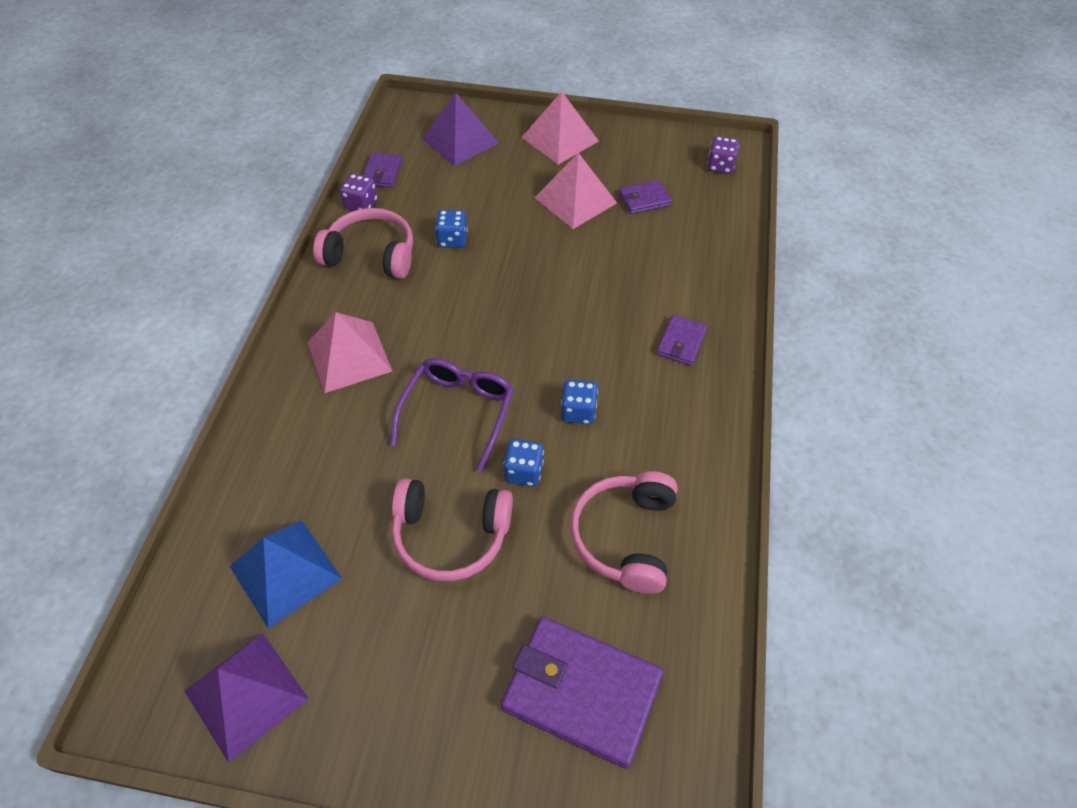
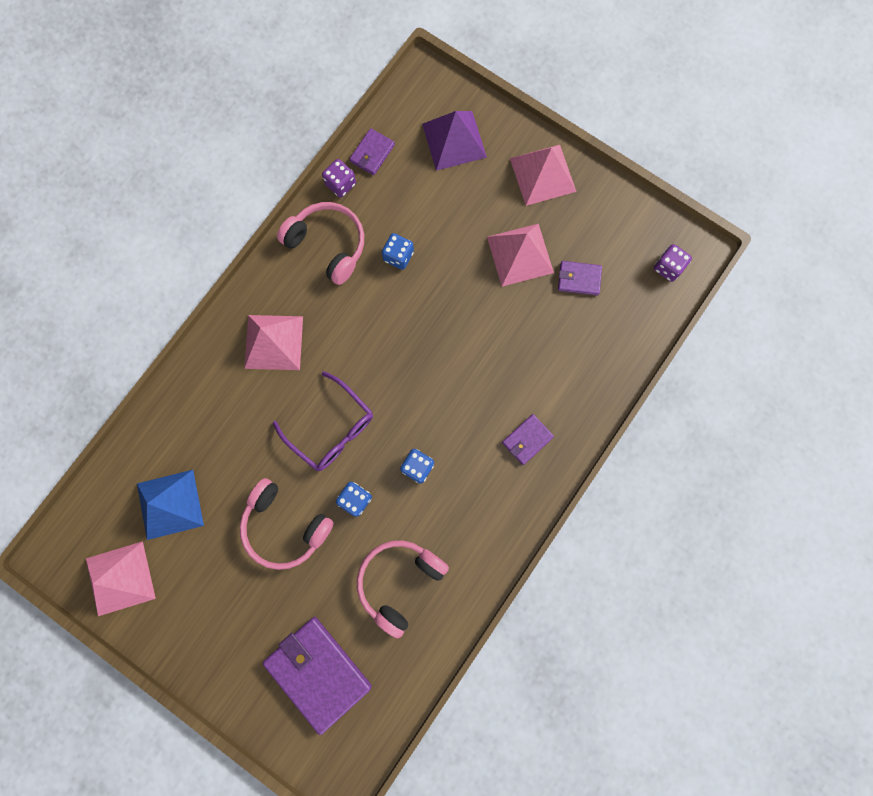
camera: 25 degrees right, 25 degrees up
(246, 695) = (120, 578): purple pyramid -> pink pyramid
(458, 412) = (331, 428): purple glasses -> purple glasses turned 90 degrees clockwise

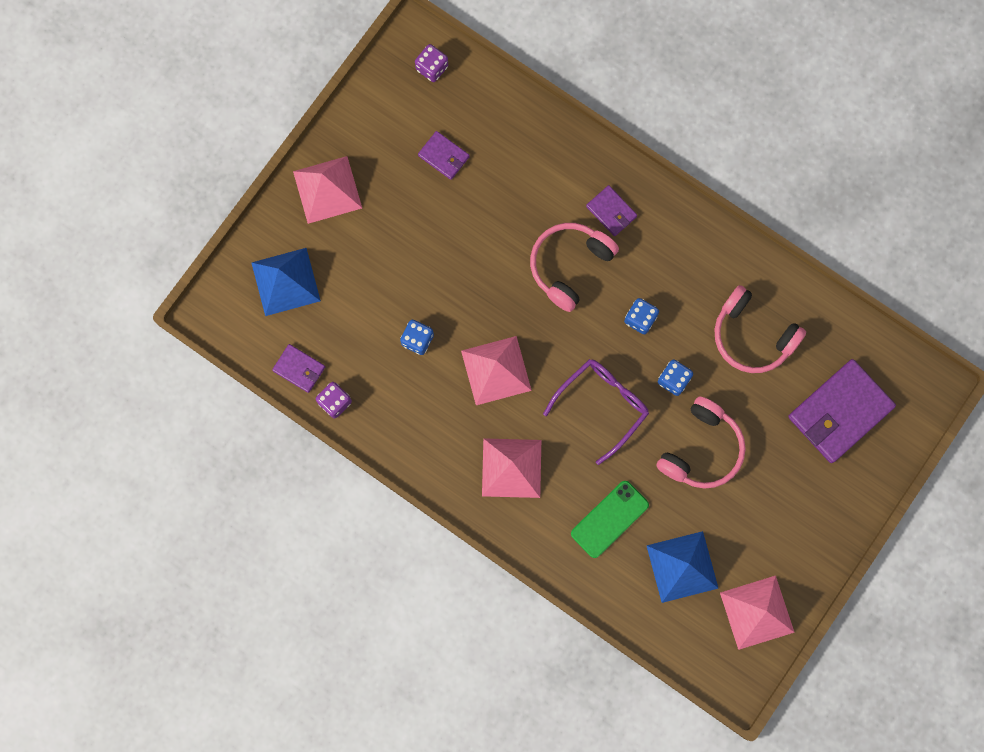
camera: 90 degrees left, 0 degrees up
(220, 434) = (609, 519): none -> green phone
(328, 245) = (404, 414): pink headphones -> pink headphones (569, 265)
(454, 140) = (286, 281): purple pyramid -> blue pyramid
(520, 254) = (416, 214): pink pyramid -> pink pyramid (496, 370)
(579, 279) = (443, 156): purple wallet -> purple wallet turned 60 degrees counterclockwise

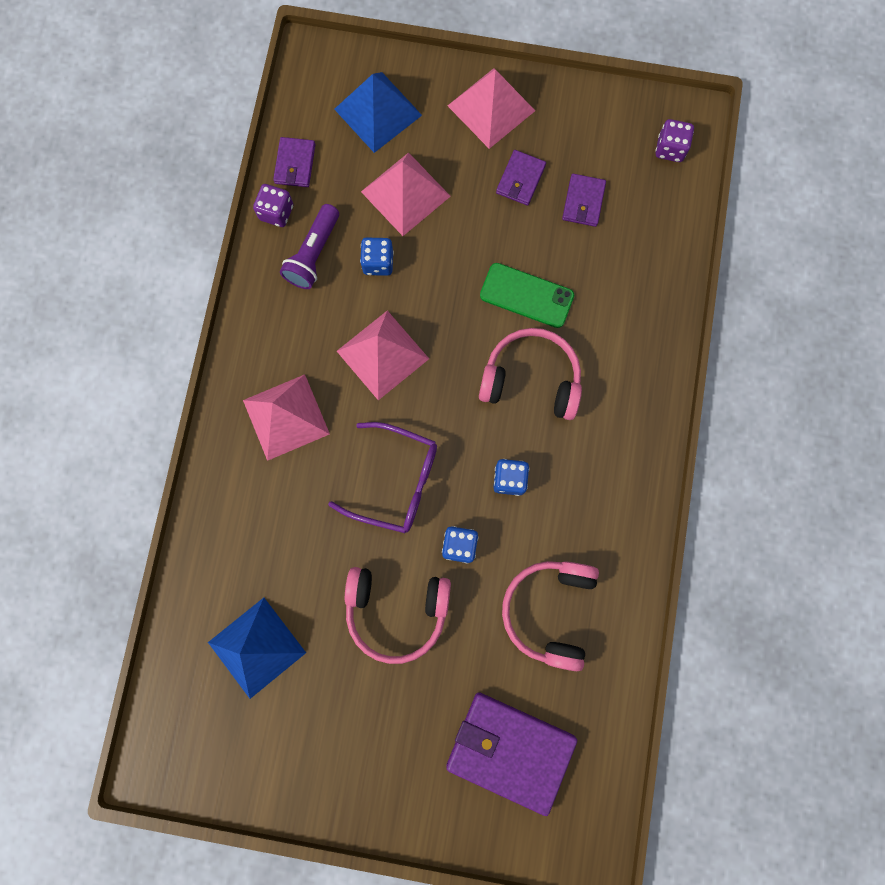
camera: 65 degrees right, 0 degrees up
(386, 388) = (314, 254): none -> purple flashlight
(609, 519) = (275, 544): green phone -> green phone (526, 296)
(611, 211) = (611, 396): purple wallet -> purple wallet (520, 179)
(757, 612) = (240, 755): pink pyramid -> pink pyramid (405, 194)

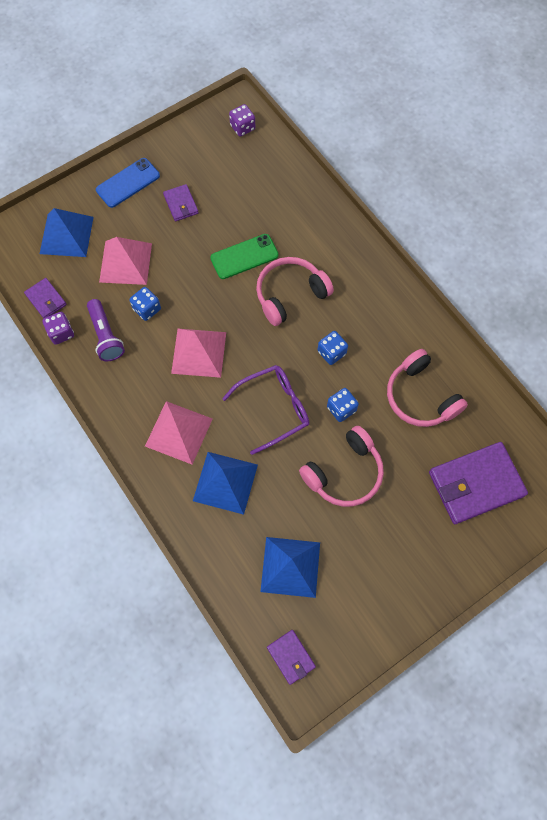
camera: 45 degrees left, 10 degrees down
(279, 508) = (225, 482): none -> blue pyramid
(491, 108) = (128, 183): pink pyramid -> blue phone
(583, 202) = (225, 188): purple wallet -> purple wallet (291, 657)

